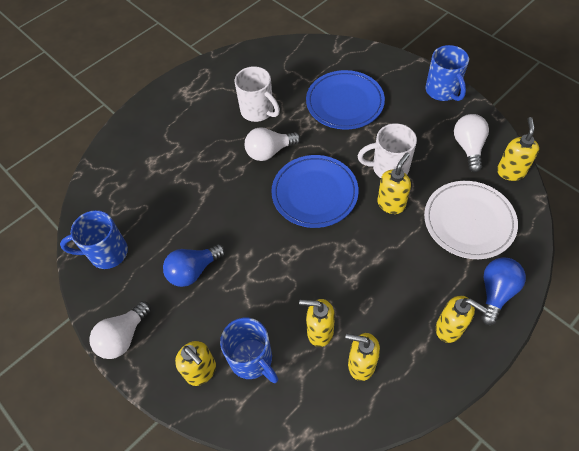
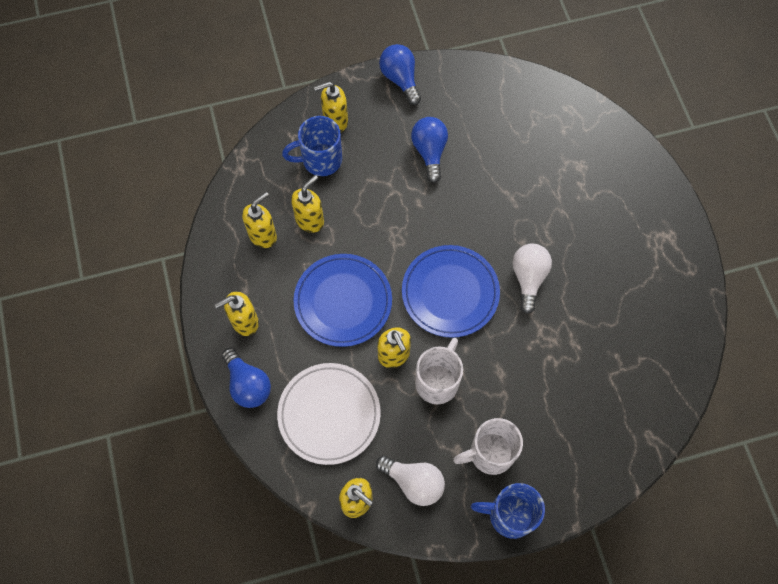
camera: 115 degrees right, 10 degrees up
(107, 253) = (491, 93): blue mug -> none
(123, 337) = (400, 79): white light bulb -> blue light bulb
(258, 111) = (593, 295): white mug -> white mug (489, 453)
(344, 102) = (554, 392): blue plate -> blue plate (343, 301)

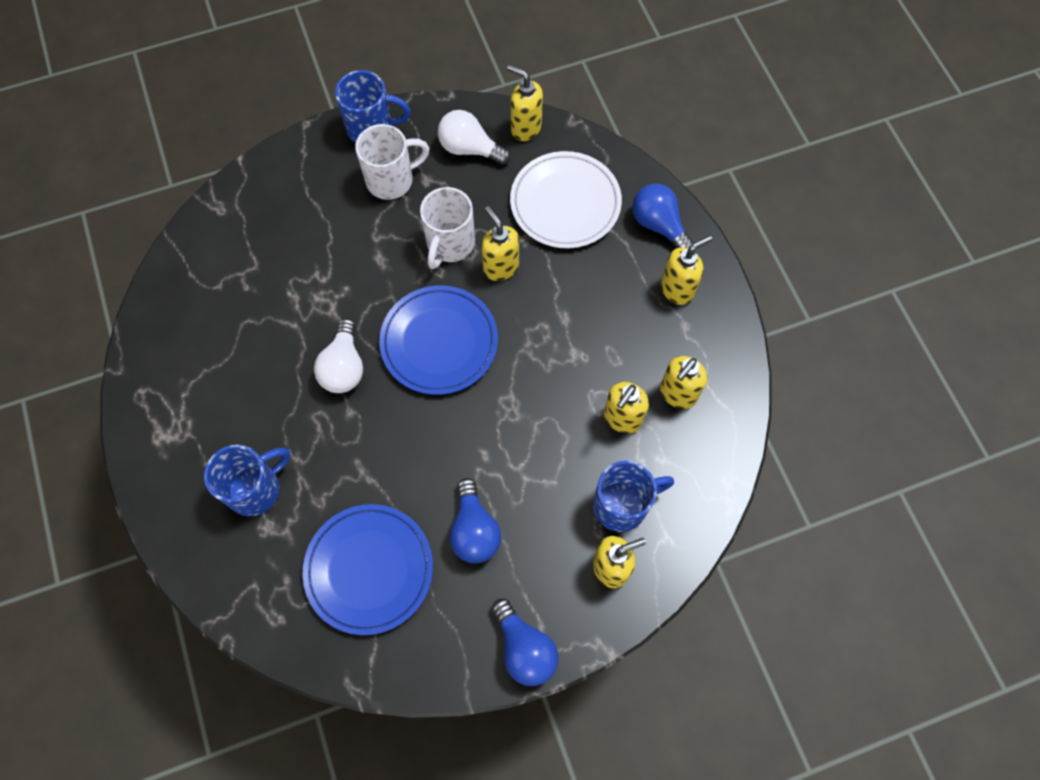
camera: 175 degrees right, 0 degrees up
(343, 301) = (566, 321): blue plate -> blue plate (369, 569)
(591, 192) = (256, 488): none -> blue mug

